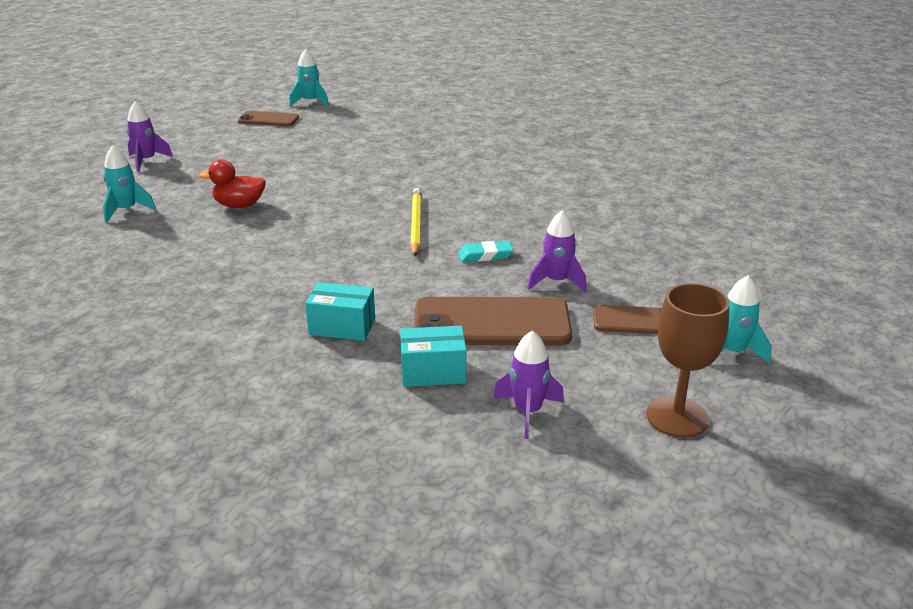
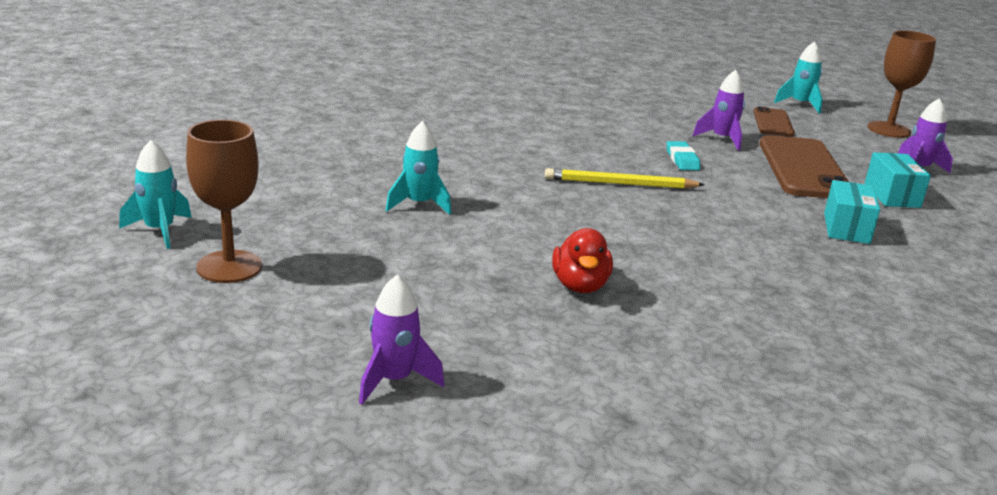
camera: 90 degrees left, 5 degrees down
(127, 210) = (605, 381): turquoise rocket -> turquoise rocket (419, 204)
(268, 119) = (229, 267): brown phone -> brown goblet

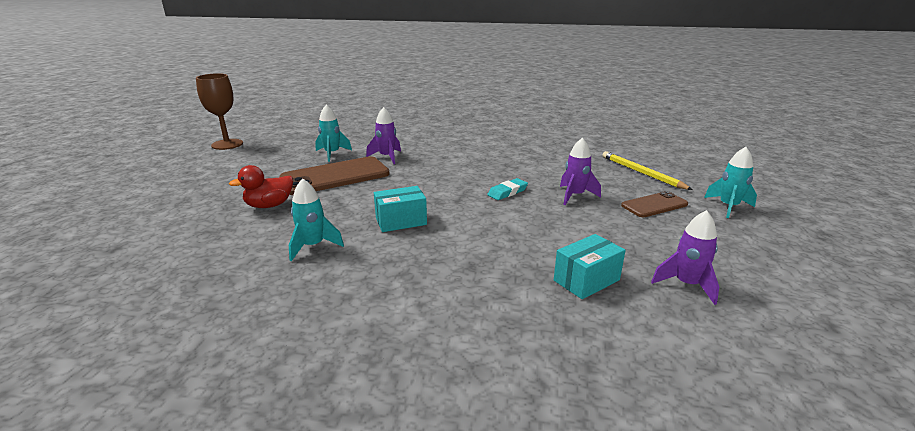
camera: 60 degrees right, 0 degrees up
(159, 231) = (251, 128): turquoise rocket -> turquoise rocket (313, 246)
(394, 380) = (137, 193): purple rocket -> purple rocket (387, 157)
(620, 184) = (432, 185): yellow pencil -> yellow pencil (641, 173)
(803, 168) = (574, 233): brown phone -> brown phone (335, 176)
(846, 228) = (473, 270): turquoise box -> turquoise box (401, 221)
(888, 129) = (766, 254): brown goblet -> none

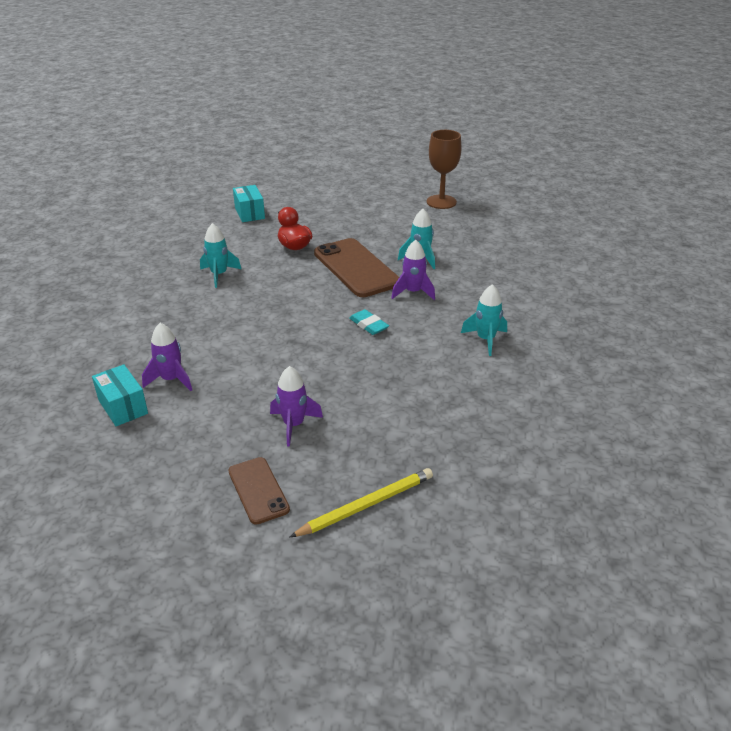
camera: 90 degrees right, 10 degrees up
(401, 221) = (252, 310): turquoise box -> turquoise box (249, 213)
(507, 192) = (309, 374): turquoise eraser -> turquoise eraser (368, 325)
(686, 285) = (92, 468): purple rocket -> purple rocket (171, 380)
(728, 207) = (241, 567): turquoise rocket -> turquoise rocket (485, 339)

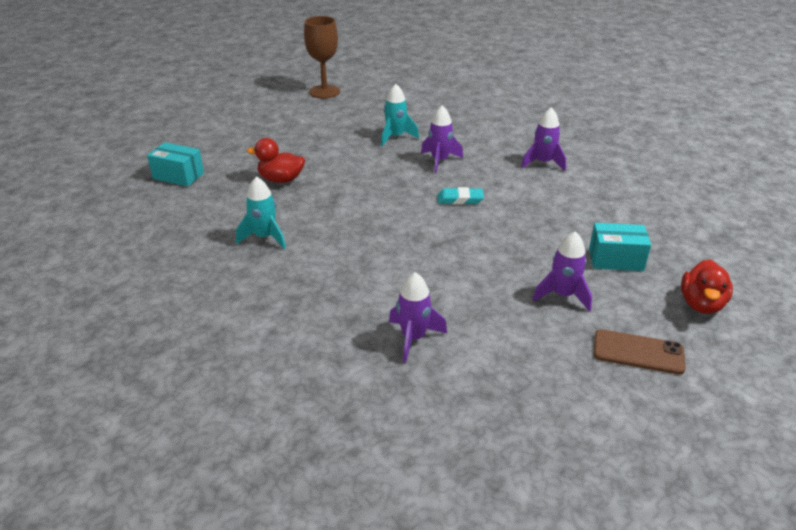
camera: 50 degrees left, 0 degrees up
(123, 407) = (424, 389): turquoise box -> turquoise box (615, 259)
(356, 268) = (365, 167): brown phone -> none
(366, 505) = (701, 304): yellow pencil -> red duck
(485, 339) = (543, 163): turquoise rocket -> purple rocket

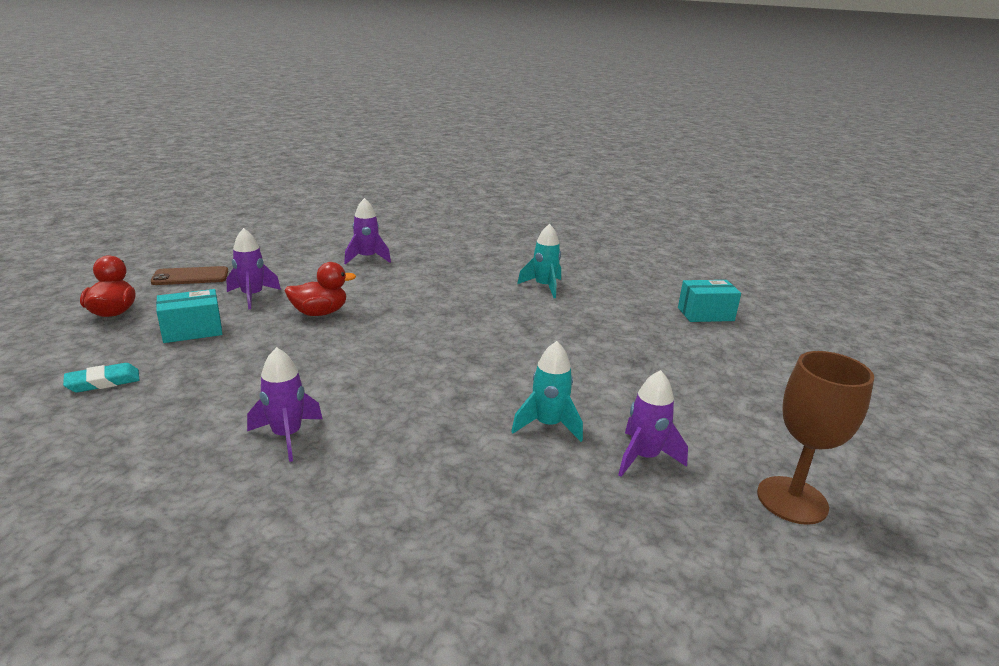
camera: 150 degrees right, 10 degrees down
(281, 179) = (606, 332): red duck -> red duck (320, 313)
(439, 161) = (449, 399): purple rocket -> purple rocket (644, 457)
(460, 199) = (388, 354): turquoise eraser -> turquoise eraser (103, 382)

